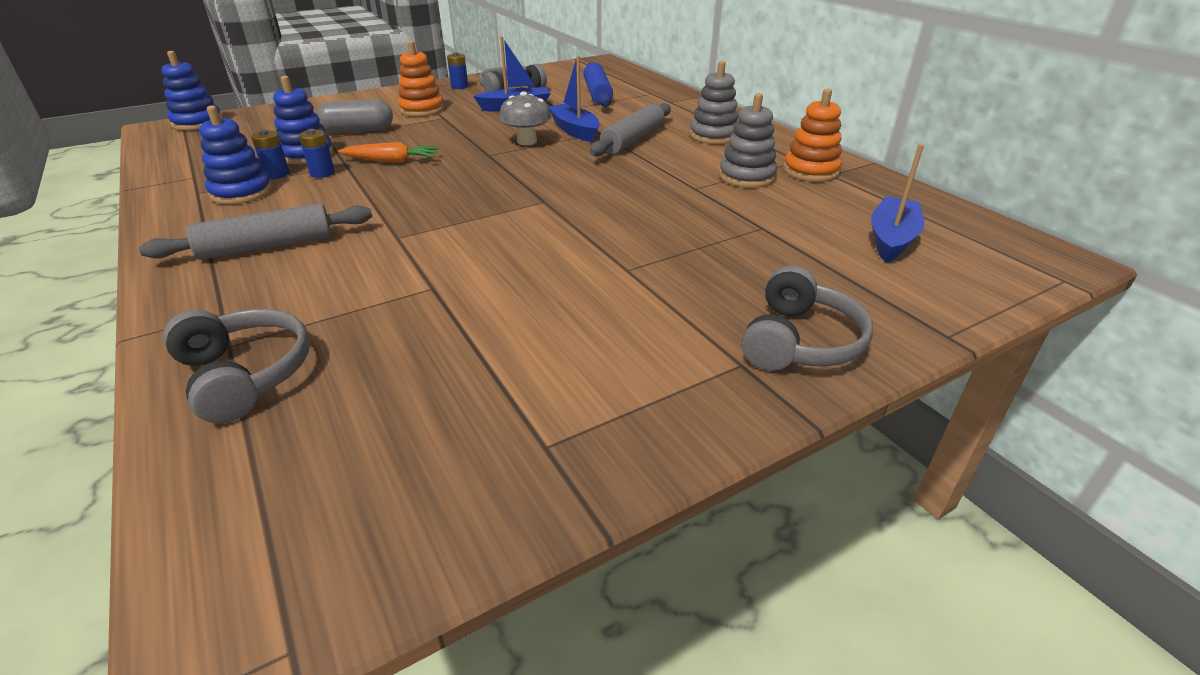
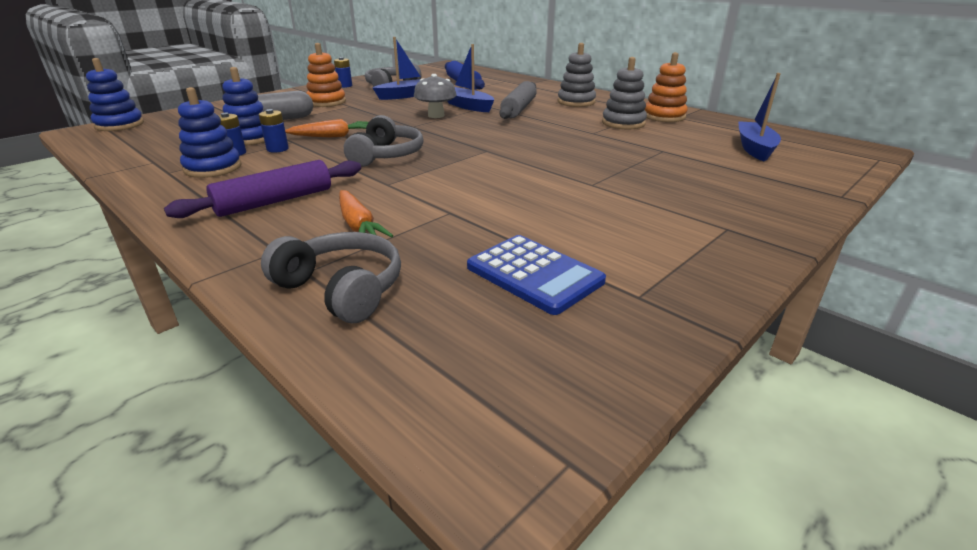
camera: 15 degrees left, 5 degrees down
(267, 246) = (275, 201): grey rolling pin -> purple rolling pin
(324, 292) = (359, 225): none -> orange carrot
(453, 392) = (534, 274): none -> blue calculator
(799, 341) = (753, 210): grey headphones -> grey headphones (386, 155)

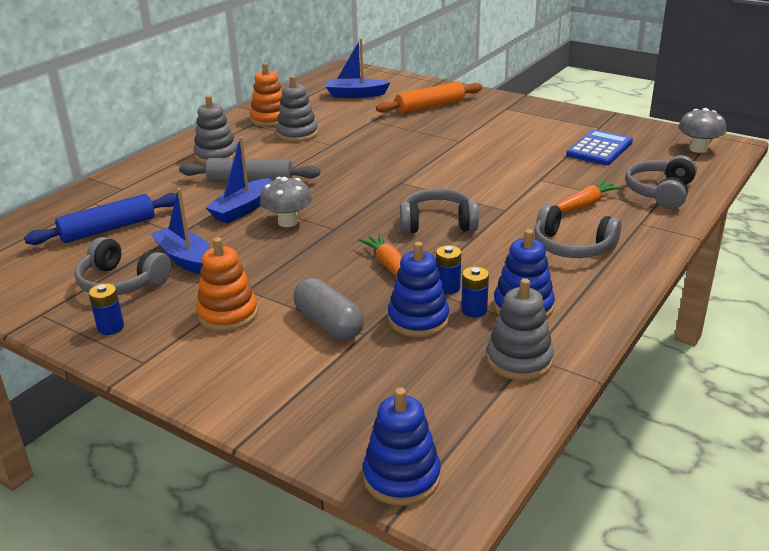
camera: 100 degrees left, 0 degrees up
(154, 158) = (519, 360): none -> grey stacking toy
(275, 201) = (572, 247): purple rolling pin -> grey headphones
(493, 397) = (698, 149): none -> grey mushroom
(720, 180) = (430, 106): none -> orange rolling pin

